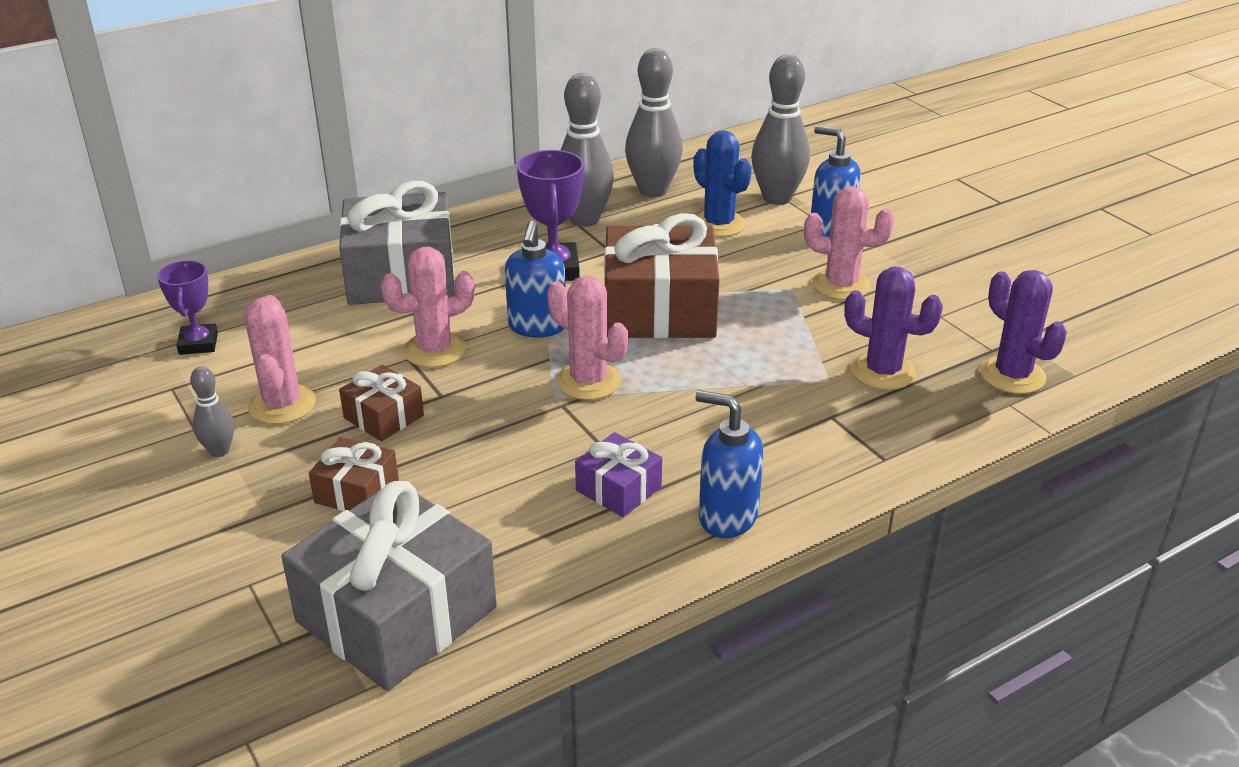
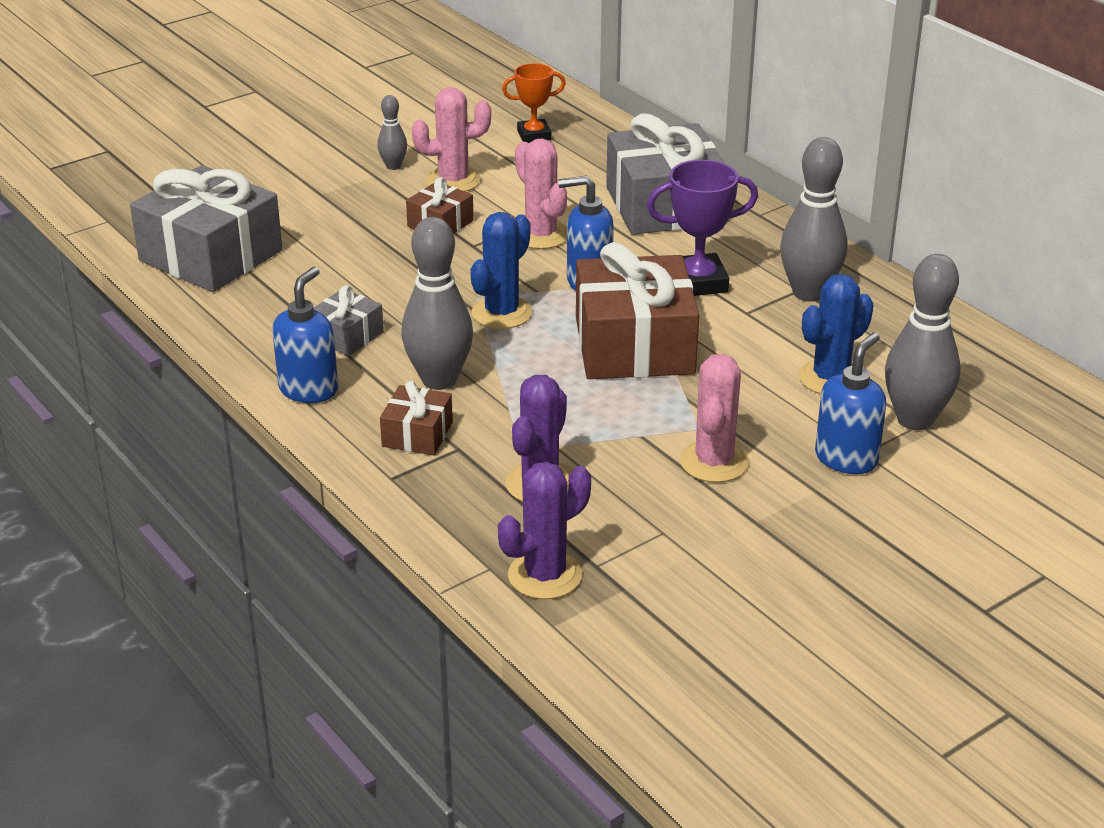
camera: 85 degrees right, 0 degrees up
(198, 344) = (534, 135): purple trophy -> orange trophy
(357, 491) = (345, 224): brown gift -> brown gift (417, 434)
(588, 381) = (502, 313): pink cactus -> blue cactus
(618, 489) = (347, 336): purple gift -> grey gift
(653, 190) = (897, 332): grey bowling pin -> grey bowling pin (439, 379)

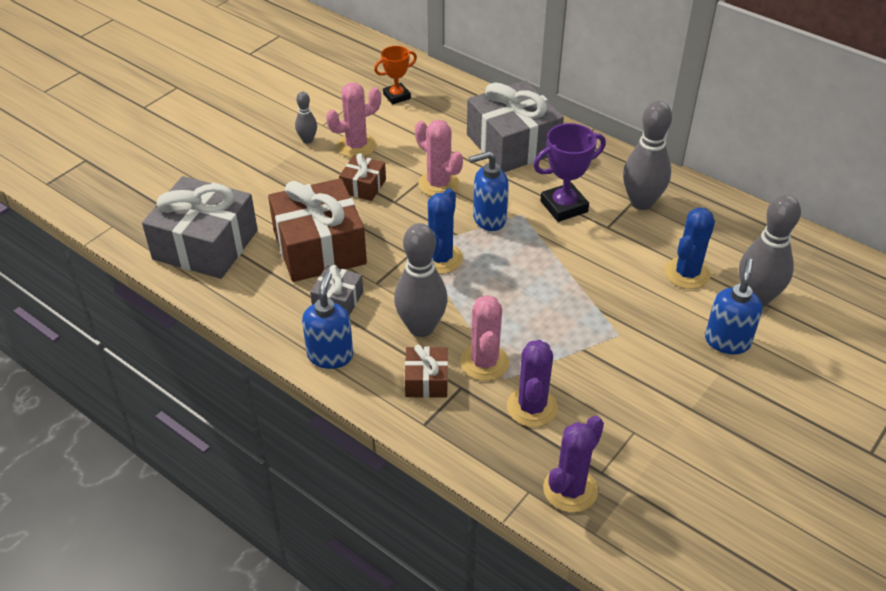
camera: 15 degrees left, 10 degrees up
(634, 345) = (544, 270): brown gift -> brown gift (319, 247)
(714, 462) = (642, 362): pink cactus -> pink cactus (484, 362)

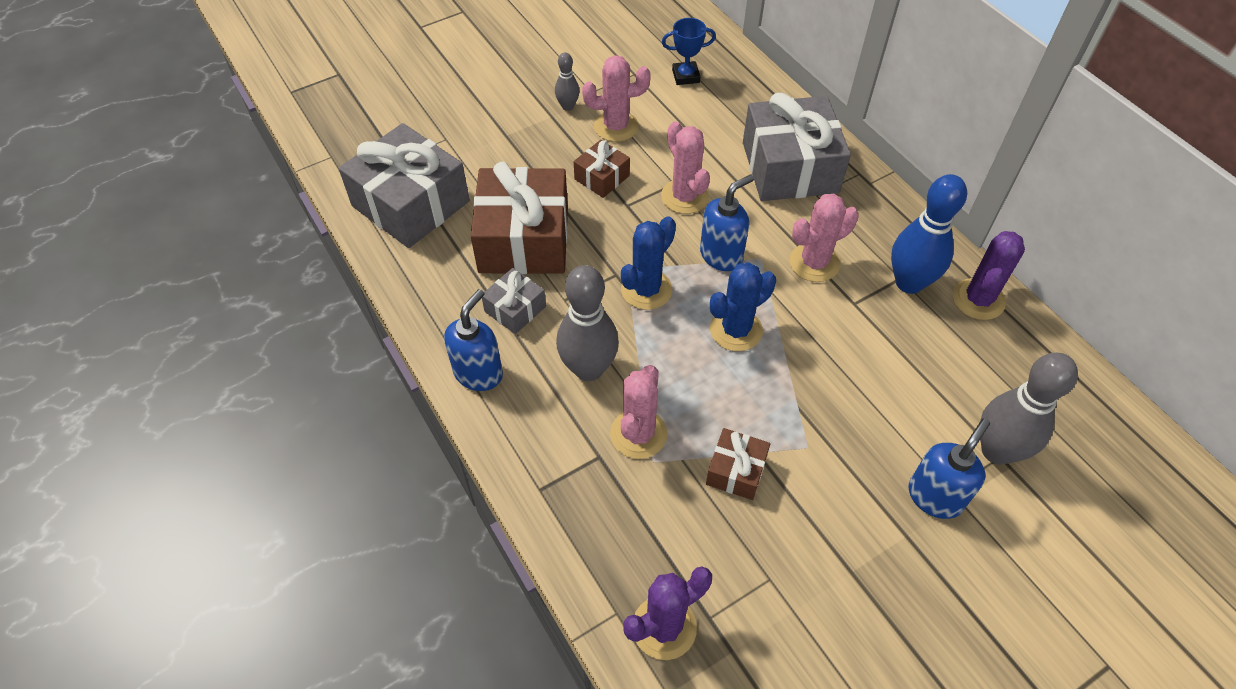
camera: 20 degrees right, 10 degrees up
(396, 96) = (685, 76): orange trophy -> blue trophy
(426, 380) = (566, 436): brown gift -> brown gift (736, 471)
(489, 219) = (721, 255): blue soap dispenser -> blue soap dispenser turned 135 degrees clockwise
(532, 407) = (666, 508): purple cactus -> purple cactus (978, 299)
(564, 206) = (814, 263): purple trophy -> pink cactus
(641, 202) = (909, 283): grey bowling pin -> blue bowling pin
(687, 273) = (924, 392): blue cactus -> blue cactus (736, 330)

